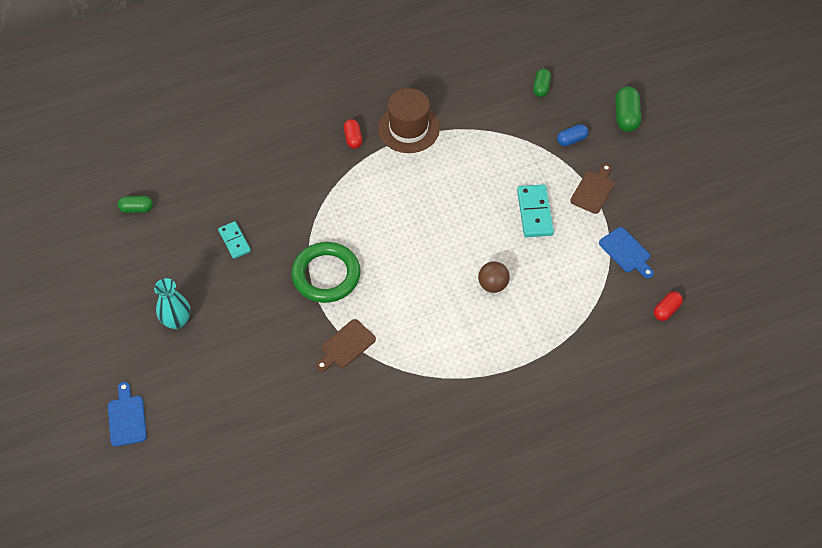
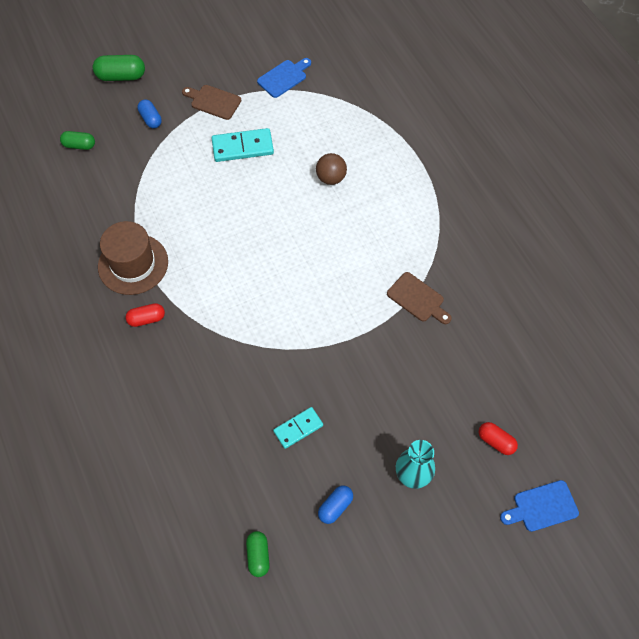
camera: 95 degrees left, 5 degrees up
(162, 262) = (335, 507): none -> blue capsule
(326, 275) = (335, 326): green ring -> none
(666, 310) = (343, 51): red capsule -> red capsule (496, 441)

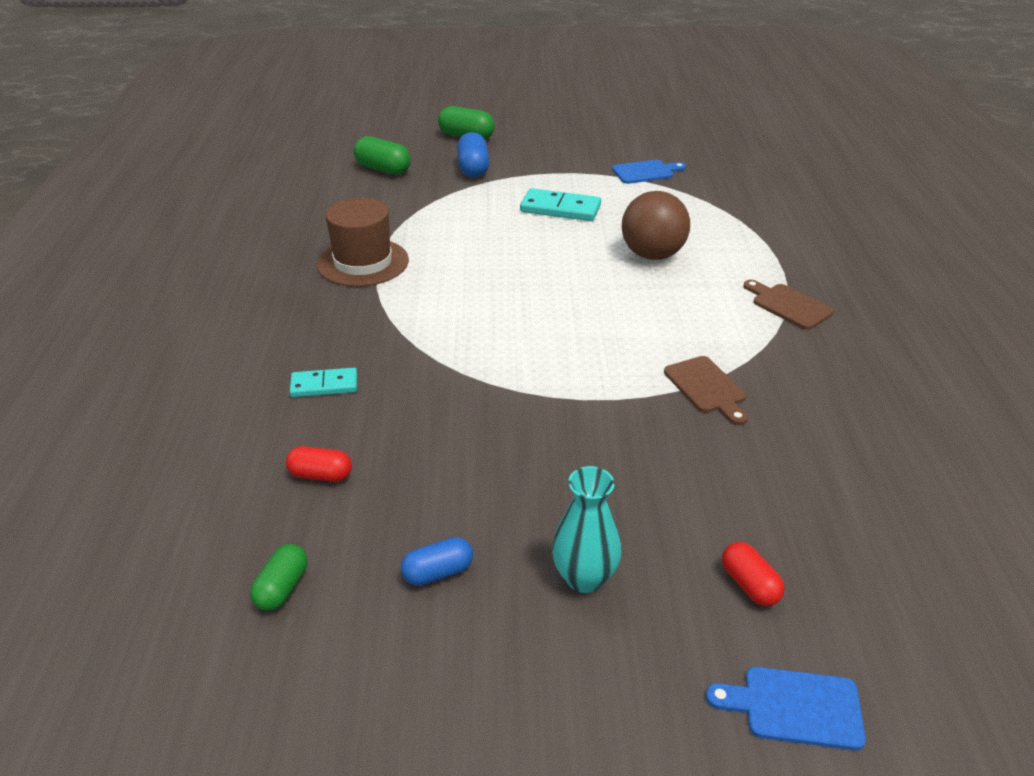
camera: 25 degrees right, 25 degrees down
(79, 145) = (383, 169): green capsule -> green capsule, size x1.54
(147, 319) = (339, 308): red capsule -> red capsule (321, 475)
(150, 119) = (473, 168): blue capsule -> blue capsule, size x1.54
(213, 101) = (552, 171): brown cutting board -> brown cutting board (788, 305)
(298, 428) = (447, 465): turquoise domino -> turquoise domino (324, 385)
(331, 178) = (652, 255): brown ball -> brown ball, size x1.61

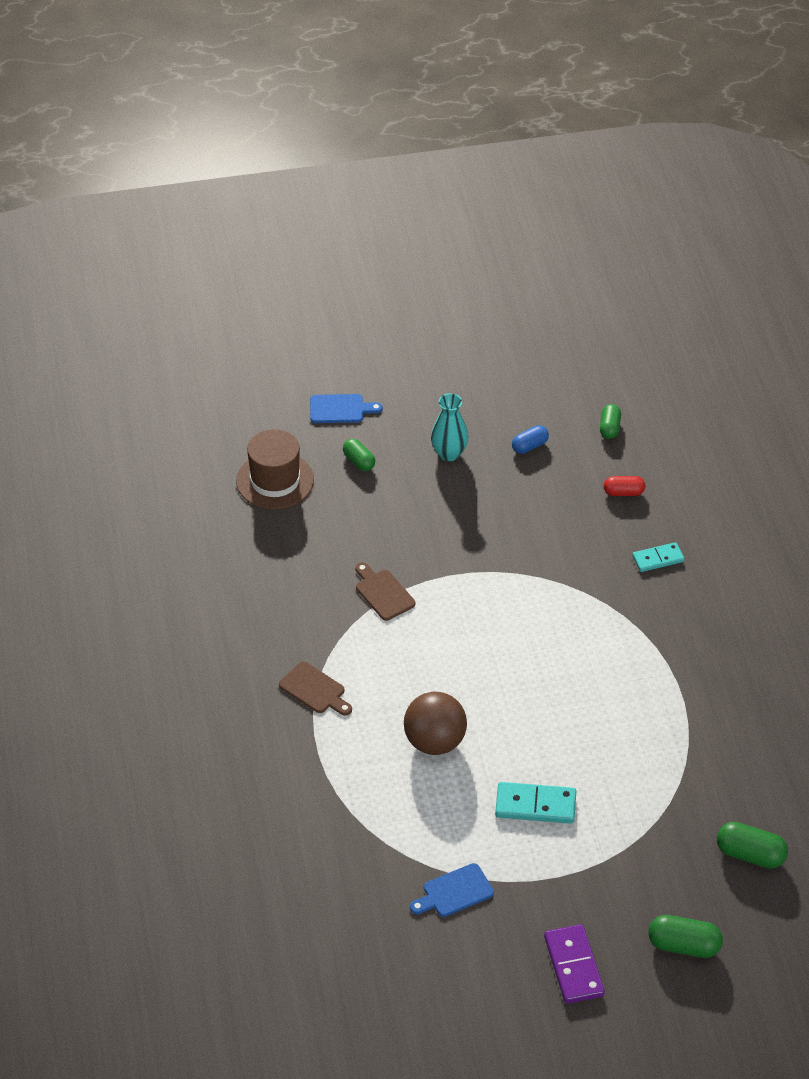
camera: 170 degrees right, 10 degrees up
(363, 262) = (695, 694): brown hat -> brown hat (275, 480)
(473, 168) = (650, 871): blue capsule -> none
(557, 135) = (573, 966): none -> purple domino
(749, 585) = (359, 461): red capsule -> green capsule

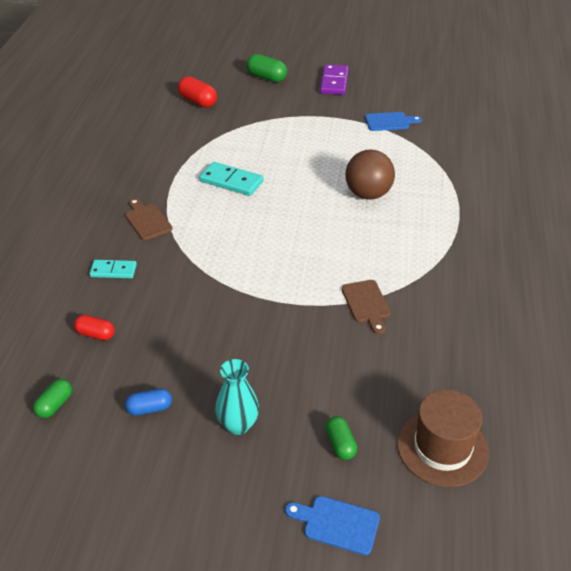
camera: 160 degrees left, 5 degrees down
(314, 690) = (451, 246): brown cutting board -> brown cutting board (147, 220)
(535, 805) = (315, 148): turquoise domino -> turquoise domino (231, 181)
(750, 855) = (198, 101): green capsule -> red capsule

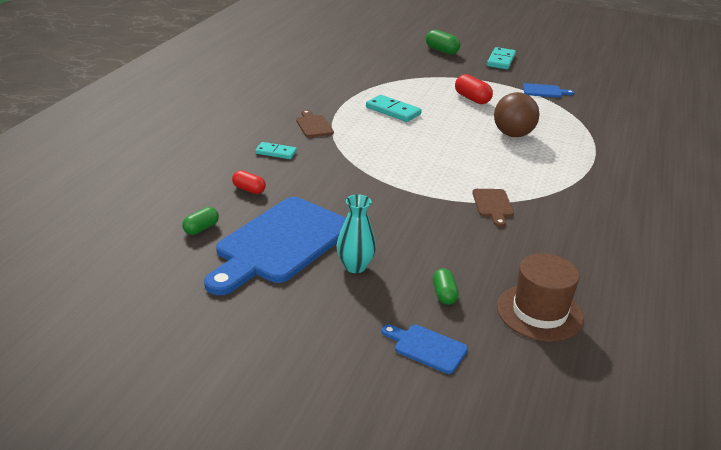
camera: 10 degrees right, 10 degrees down
(149, 408) = (280, 243): blue capsule -> blue cutting board
(198, 101) = (378, 58): red capsule -> red capsule (472, 99)
(334, 82) = (501, 60): purple domino -> turquoise domino

